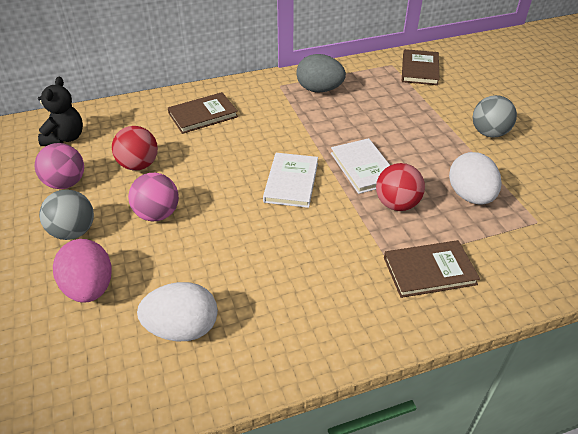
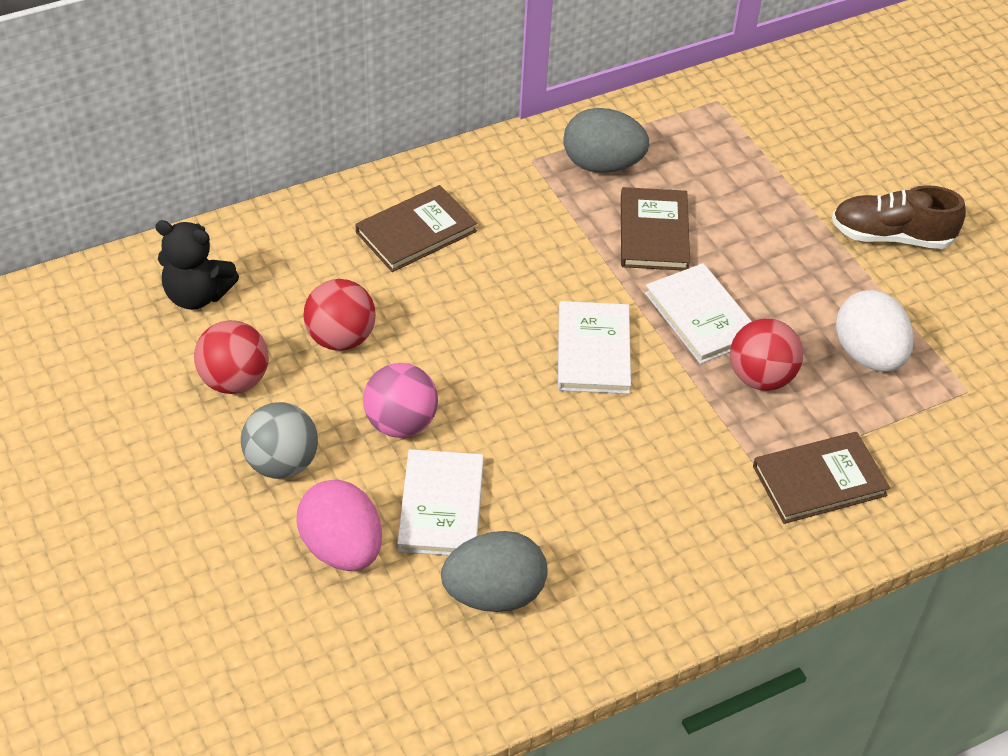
camera: 10 degrees left, 5 degrees up
(65, 138) = (197, 295): black teddy bear -> black teddy bear turned 105 degrees clockwise
(66, 183) = (234, 380): pink ball -> red ball
(165, 266) = (441, 506): none -> white book
(182, 328) = (494, 594): white egg -> grey egg
(420, 69) = (768, 109): brown book -> brown book (654, 232)
(489, 133) = (891, 236): grey ball -> brown shoe

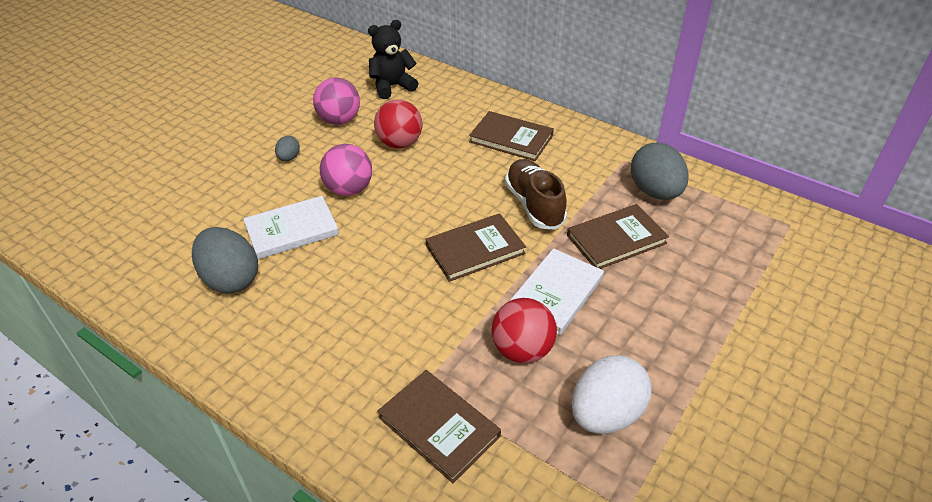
camera: 65 degrees right, 5 degrees down
(197, 295) = (392, 86): black teddy bear -> black teddy bear turned 75 degrees clockwise
(234, 380) = (339, 120): red ball -> pink ball
(281, 463) = (289, 158): grey ball -> grey egg
(342, 548) = (237, 203): pink egg -> none
(593, 351) = (475, 250): white book -> brown book
(891, 236) = (762, 383): brown shoe -> brown shoe (534, 205)

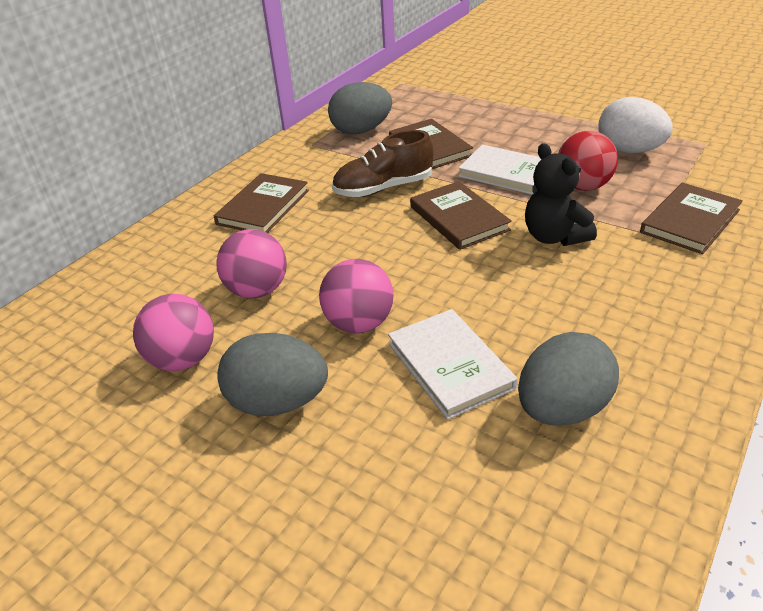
camera: 90 degrees left, 5 degrees down
(289, 158) = (278, 402): grey egg -> grey egg, size x2.08
(392, 86) = (104, 315): black teddy bear -> black teddy bear (554, 237)
(400, 143) = (257, 290): red ball -> pink ball

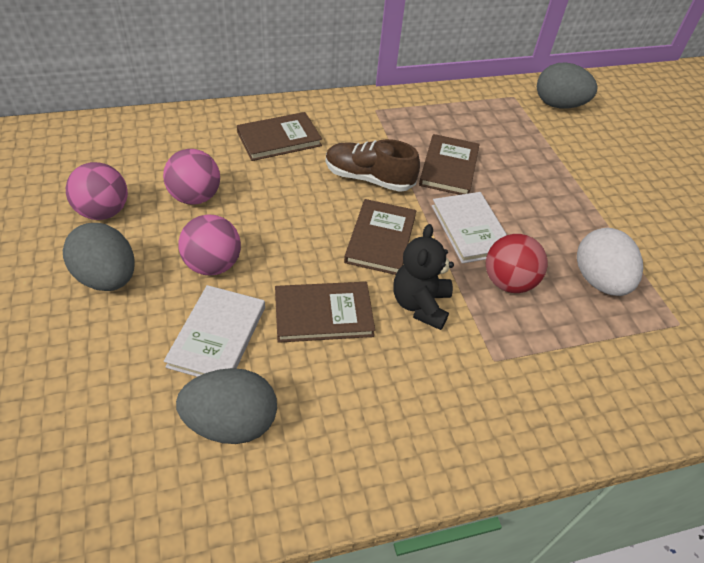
camera: 35 degrees right, 10 degrees up
(361, 131) = (423, 120): grey egg -> grey egg (558, 105)
(690, 221) = (542, 376): brown book -> brown book (323, 314)

